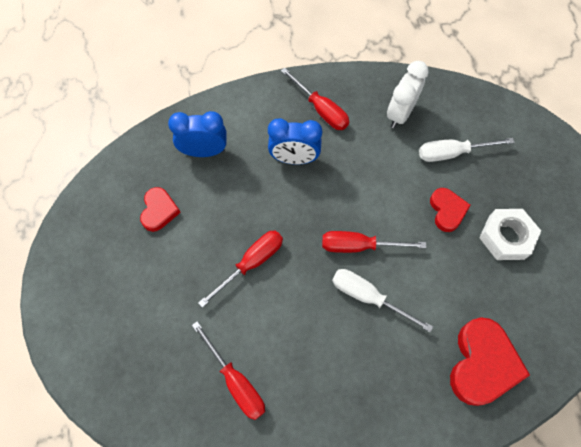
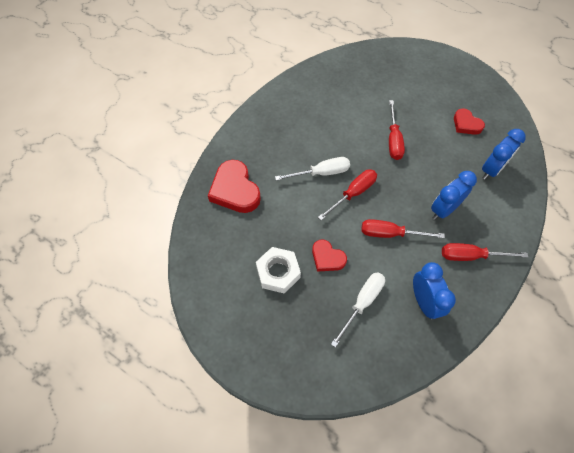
camera: 135 degrees right, 5 degrees down
(236, 381) = (339, 94): red screwdriver -> red screwdriver (390, 234)
(400, 114) = (424, 301): white clock -> blue clock

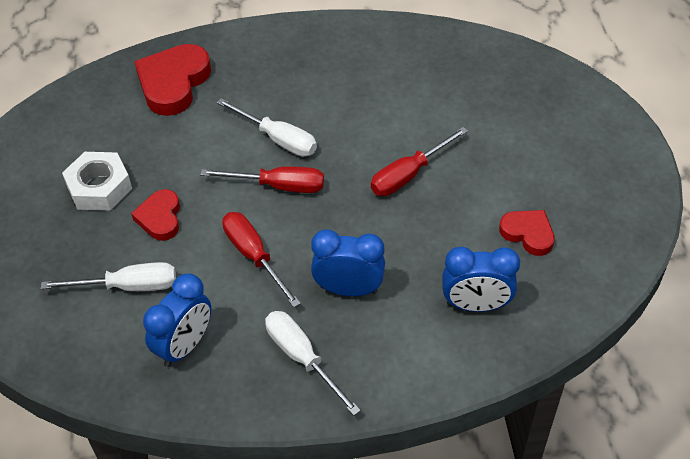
camera: 50 degrees right, 10 degrees down
(466, 124) = (528, 234): red heart -> red heart turned 120 degrees clockwise
(471, 256) = (302, 358): red screwdriver -> white screwdriver

